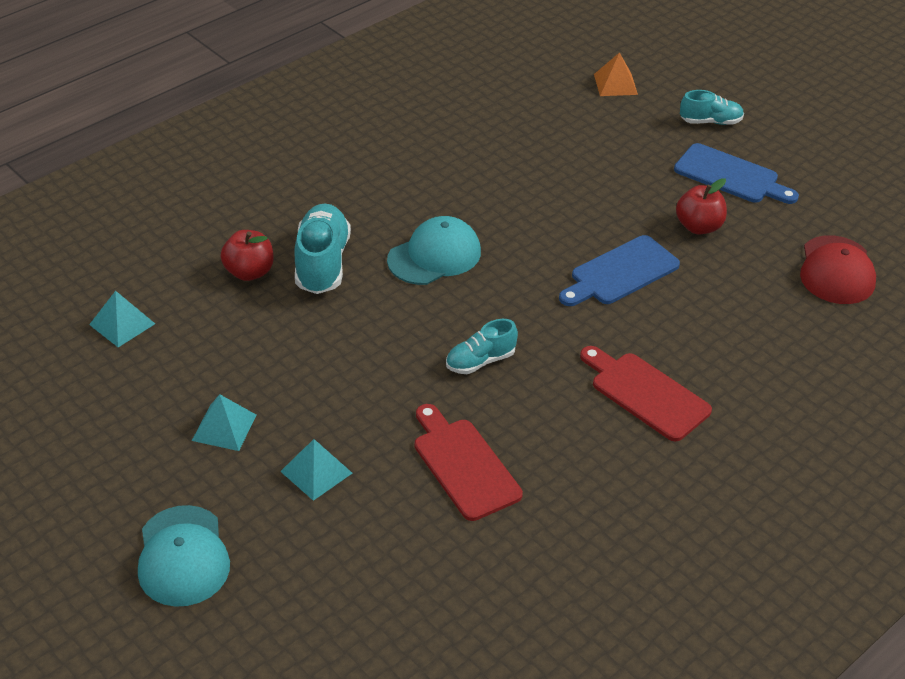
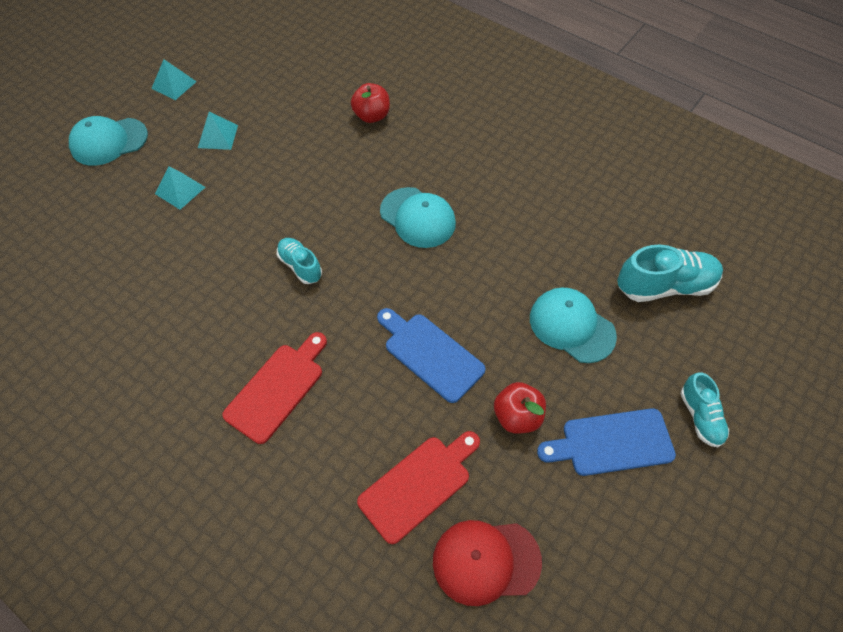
camera: 80 degrees right, 15 degrees up
(122, 324) = (307, 68): turquoise pyramid -> turquoise pyramid (174, 85)
(322, 263) = (391, 152): turquoise shoe -> turquoise shoe (665, 286)
(464, 465) = (189, 272): red cutting board -> red cutting board (418, 485)
(604, 173) = (571, 326): none -> turquoise cap
(615, 84) = (723, 321): orange pyramid -> none
(730, 176) = (612, 442): blue cutting board -> blue cutting board turned 60 degrees clockwise

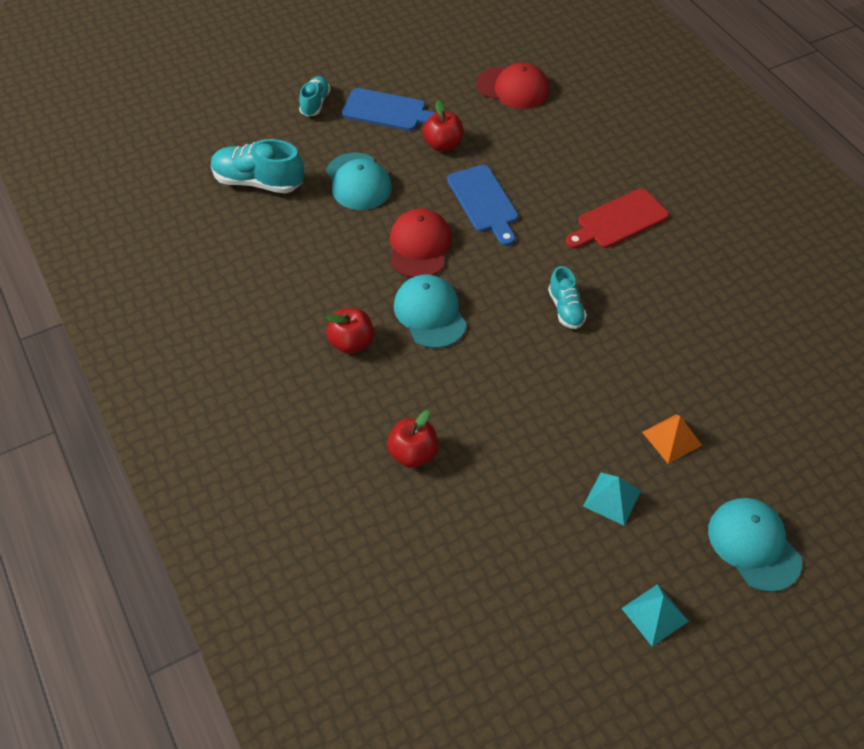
camera: 155 degrees left, 5 degrees down
(109, 141) = (753, 545): turquoise cap -> turquoise cap turned 120 degrees counterclockwise
(180, 190) = (672, 438): turquoise pyramid -> orange pyramid
(418, 485) = (536, 133): red cutting board -> none
(465, 277) = (419, 246): none -> red cap
(466, 171) = (351, 343): none -> red apple

